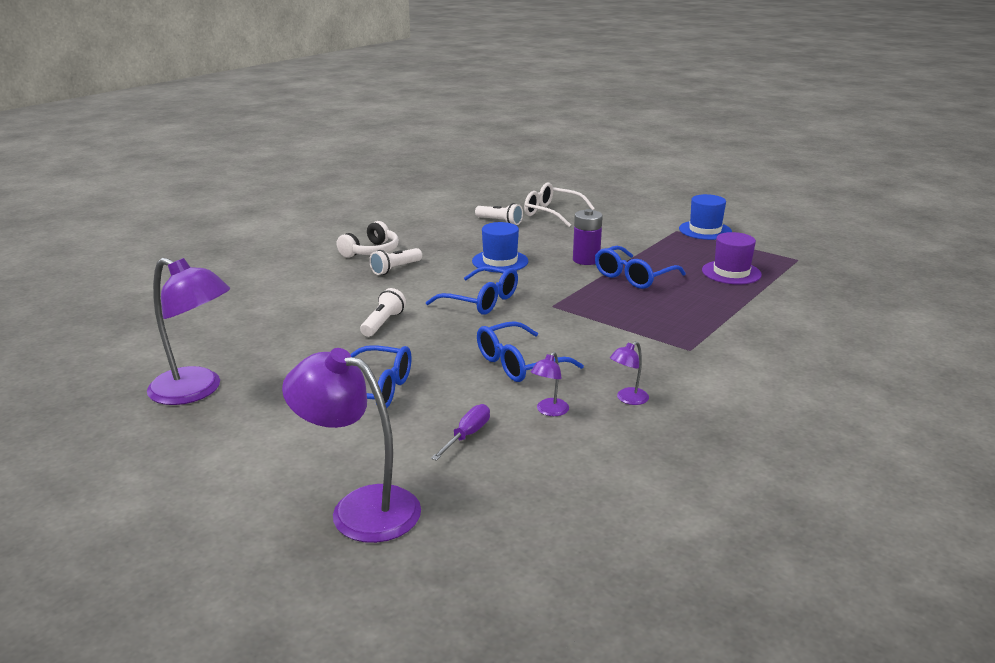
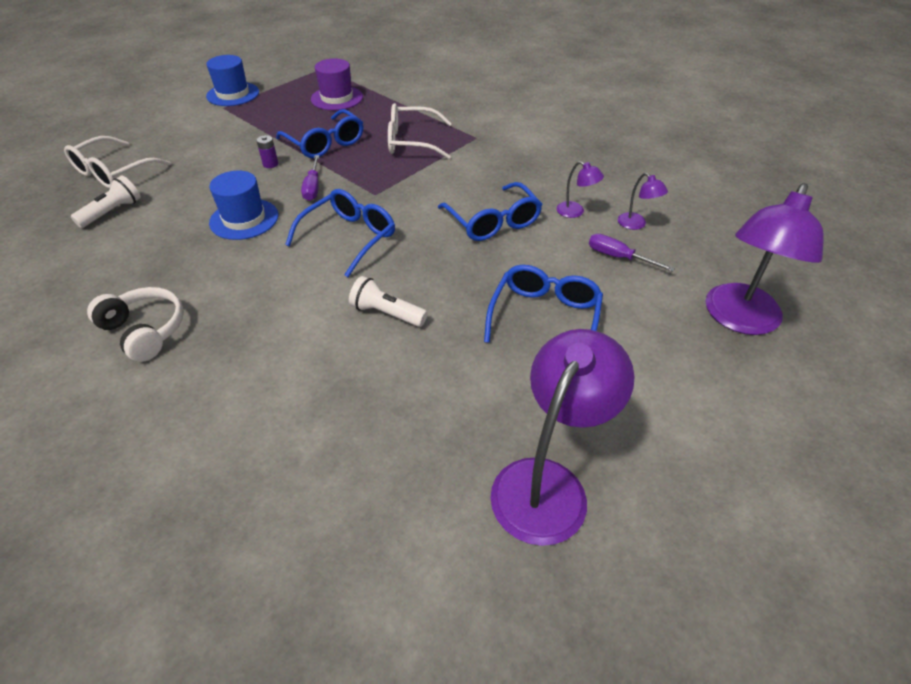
camera: 85 degrees left, 20 degrees up
(395, 269) = (224, 305): white flashlight -> none
(554, 280) = (313, 187): none -> purple screwdriver
(586, 260) = (270, 164): purple battery -> purple battery, size x0.53
(628, 399) = (554, 174): purple lamp -> purple lamp (636, 224)
(659, 315) = (411, 141): none -> white glasses

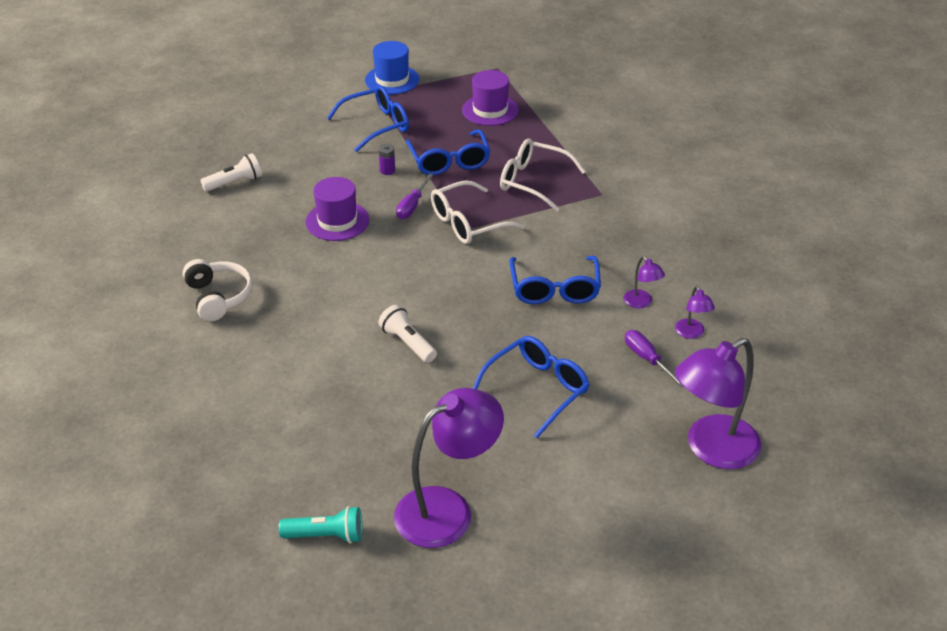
camera: 25 degrees right, 5 degrees down
(113, 172) = (250, 142): white glasses -> white glasses (467, 223)
(244, 219) = (337, 221): blue hat -> purple hat
(349, 237) = (416, 265): blue glasses -> blue glasses (377, 125)
(430, 581) = (326, 535): none -> turquoise flashlight

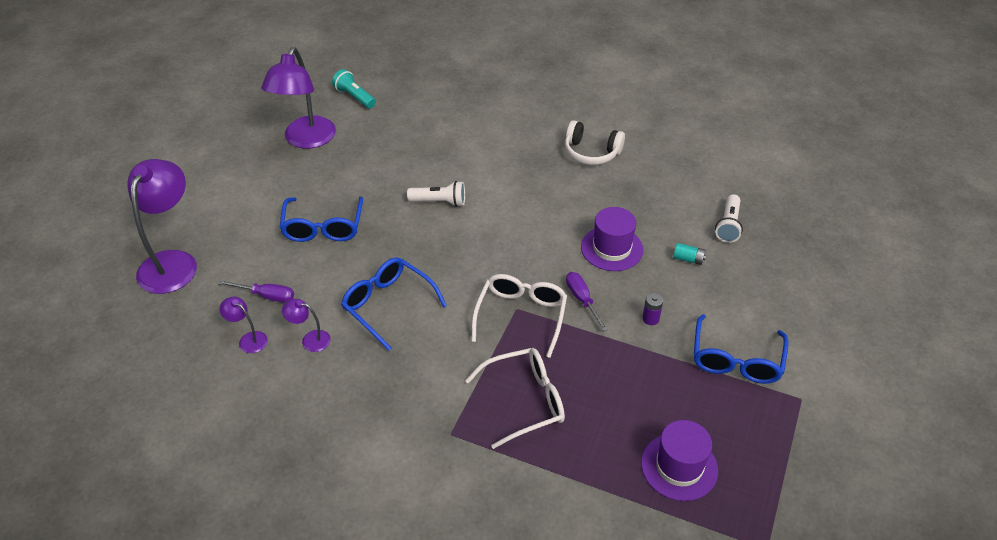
camera: 135 degrees right, 5 degrees up
(301, 183) = (688, 259): none -> turquoise battery
(326, 535) = (355, 97): turquoise flashlight -> turquoise flashlight turned 90 degrees clockwise
(392, 80) = (820, 431): blue hat -> none
(449, 161) = (620, 367): blue glasses -> none

